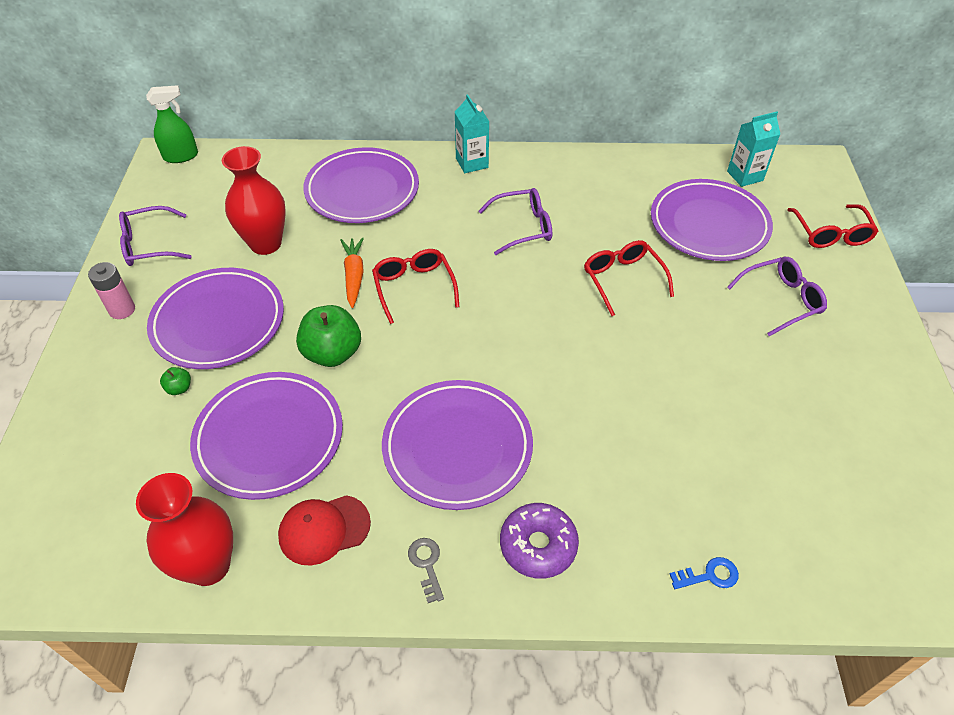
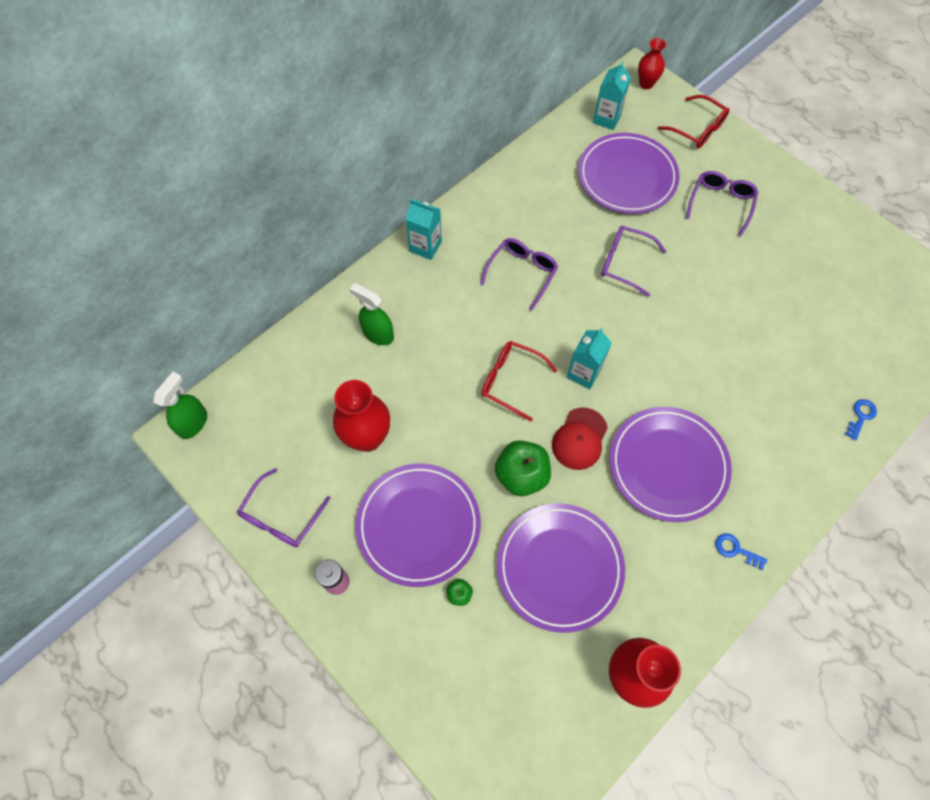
camera: 45 degrees left, 15 degrees up
(324, 529) = (662, 587): red cap -> red cap (579, 439)
(354, 276) = (461, 407): orange carrot -> none
(362, 190) = (378, 334): purple plate -> green spray bottle
(426, 565) = (736, 550): grey key -> blue key
(479, 326) = (583, 373): none -> turquoise carton
(538, 545) = (773, 481): purple donut -> none
(623, 280) = (625, 263): red glasses -> purple glasses
(819, 174) = (646, 84): none -> red vase

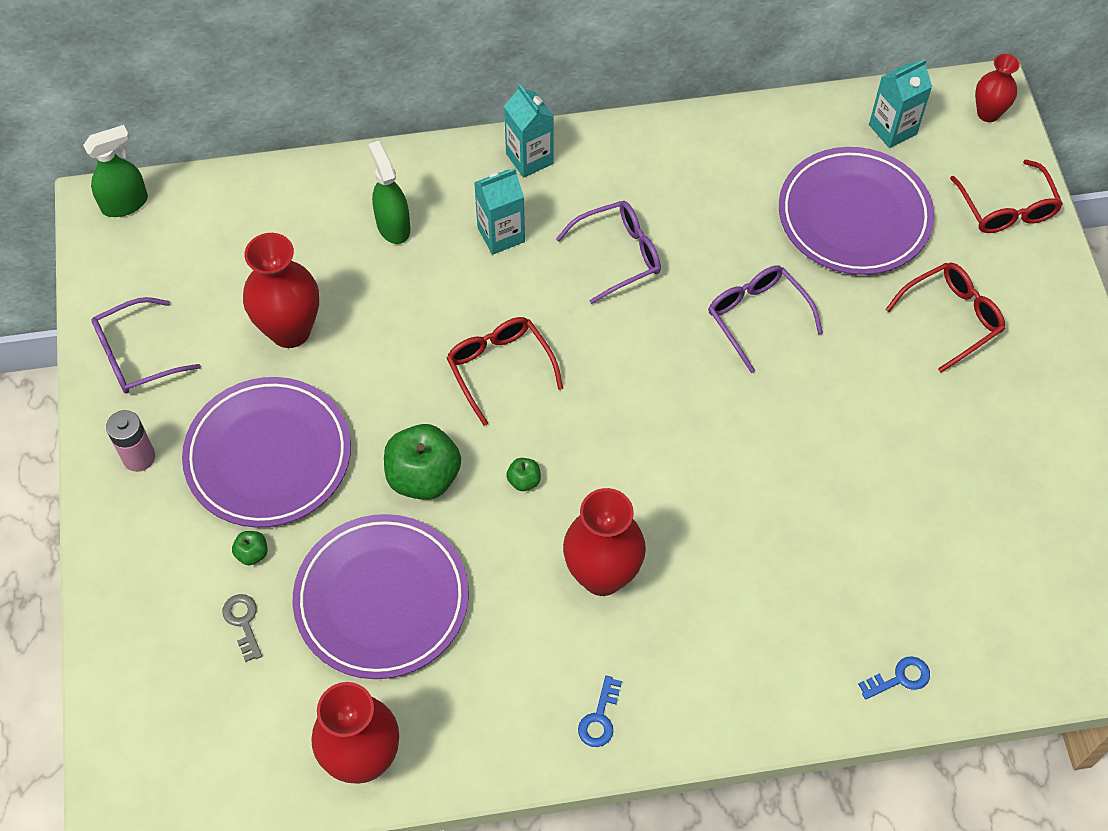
camera: 35 degrees right, 5 degrees down
(490, 642) = (243, 622): none -> grey key
(579, 439) = (524, 480): red cap -> green apple
(583, 373) = (593, 412): turquoise carton -> turquoise carton (501, 235)
(667, 465) = (602, 575): purple plate -> red vase
(720, 204) = (951, 318): purple glasses -> red glasses
(736, 550) = (600, 718): blue key -> blue key turned 135 degrees counterclockwise

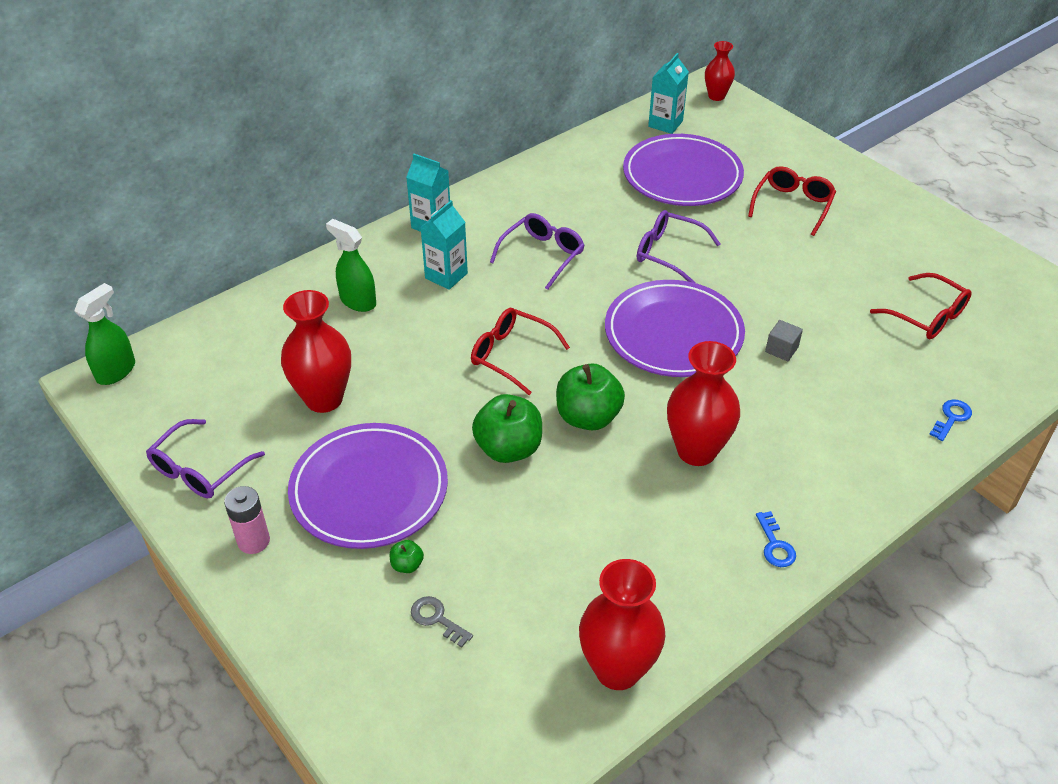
camera: 30 degrees left, 15 degrees down
(382, 599) = (541, 546): purple plate -> purple plate (673, 334)
(524, 480) = (588, 417): green apple -> green apple, size x2.24
(784, 502) = (781, 349): none -> grey cube
(1006, 208) = (772, 138): red glasses -> red glasses (926, 316)

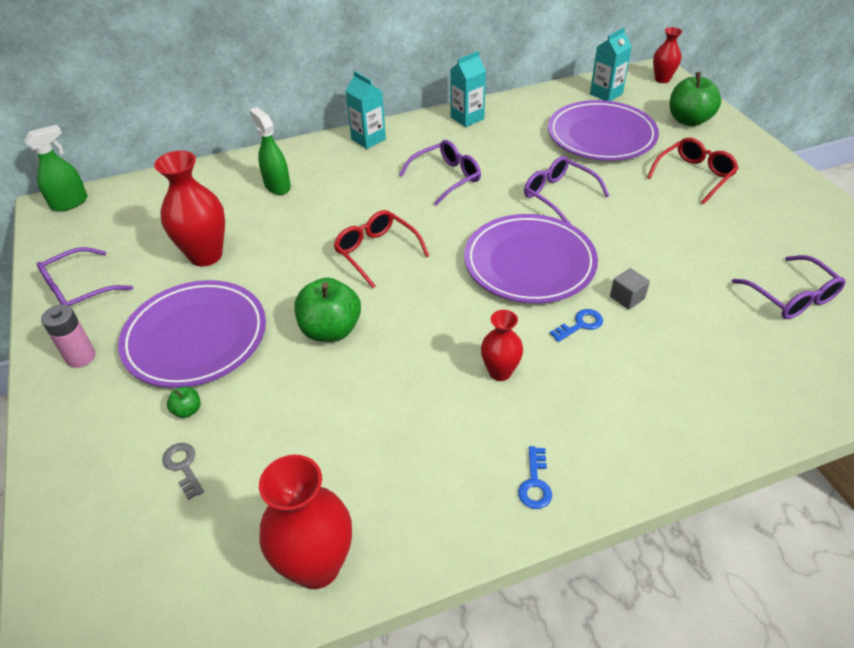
camera: 20 degrees right, 0 degrees up
(446, 276) = (358, 179): turquoise carton -> turquoise carton (467, 118)
(588, 417) = (415, 318): green apple -> green apple (689, 120)
(696, 451) = (500, 372): red vase -> red vase, size x0.59
(926, 316) = (791, 296): red glasses -> purple glasses
(951, 418) = (780, 401): blue key -> blue key (580, 325)

